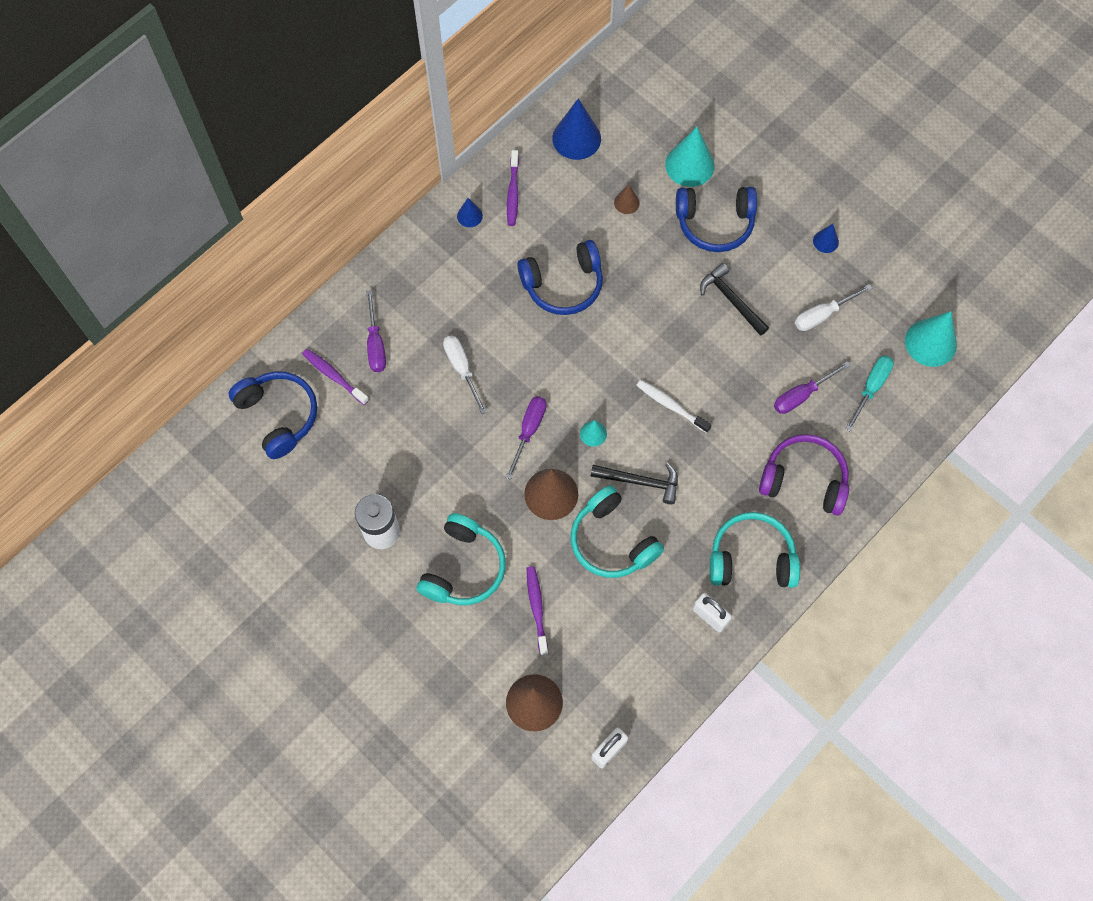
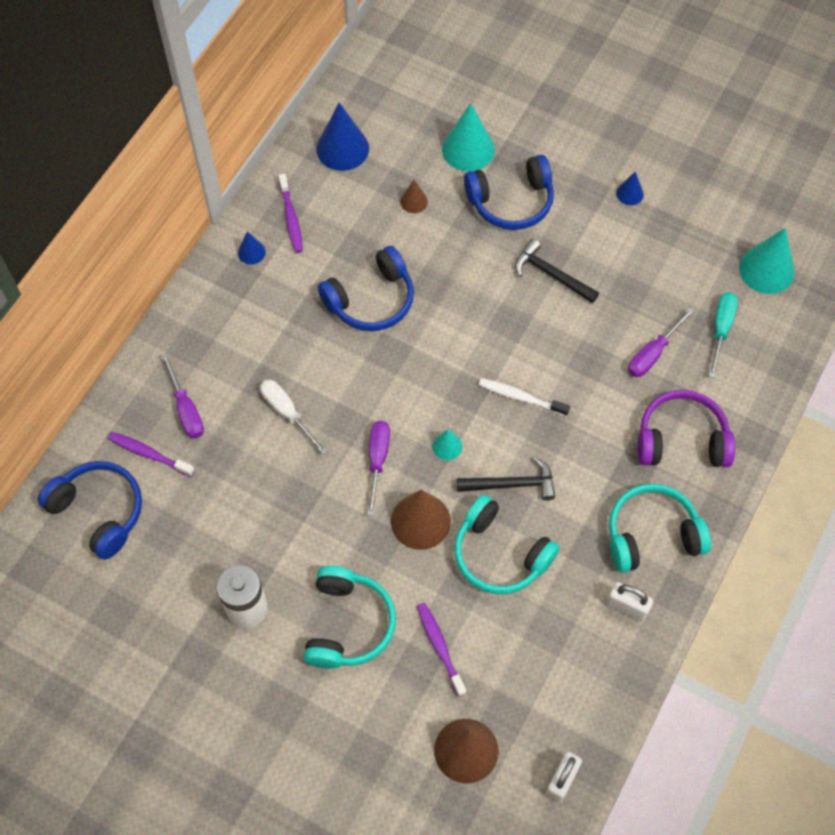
camera: 15 degrees left, 5 degrees down
(823, 315) = (649, 267): white screwdriver -> none

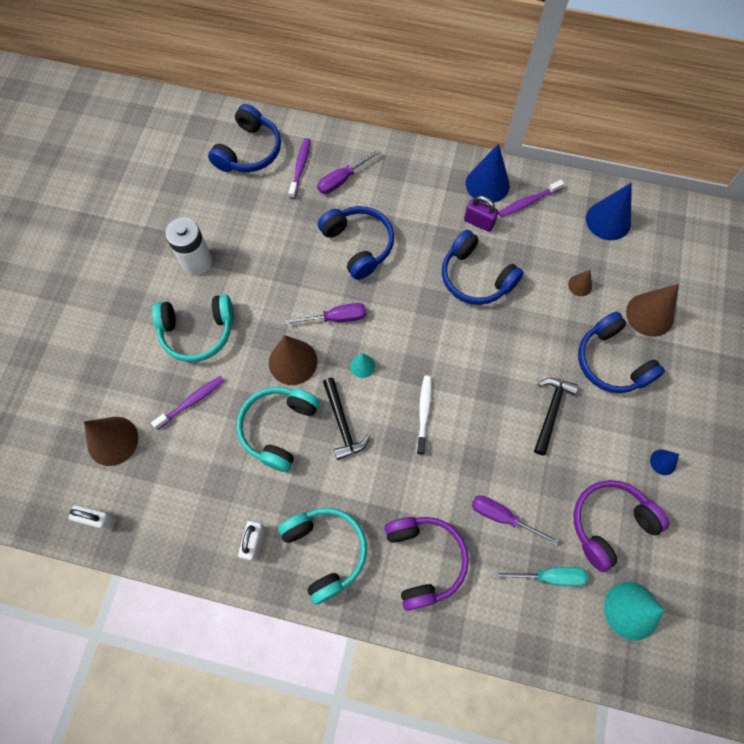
camera: 75 degrees right, 5 degrees up
(251, 252) = (487, 184): blue cone -> blue cone, size x1.96
(287, 413) = (358, 245): white screwdriver -> blue headphones
(300, 276) = (479, 222): none -> purple padlock
(468, 149) = (650, 314): turquoise cone -> brown cone
(681, 260) = (610, 524): none -> purple headphones

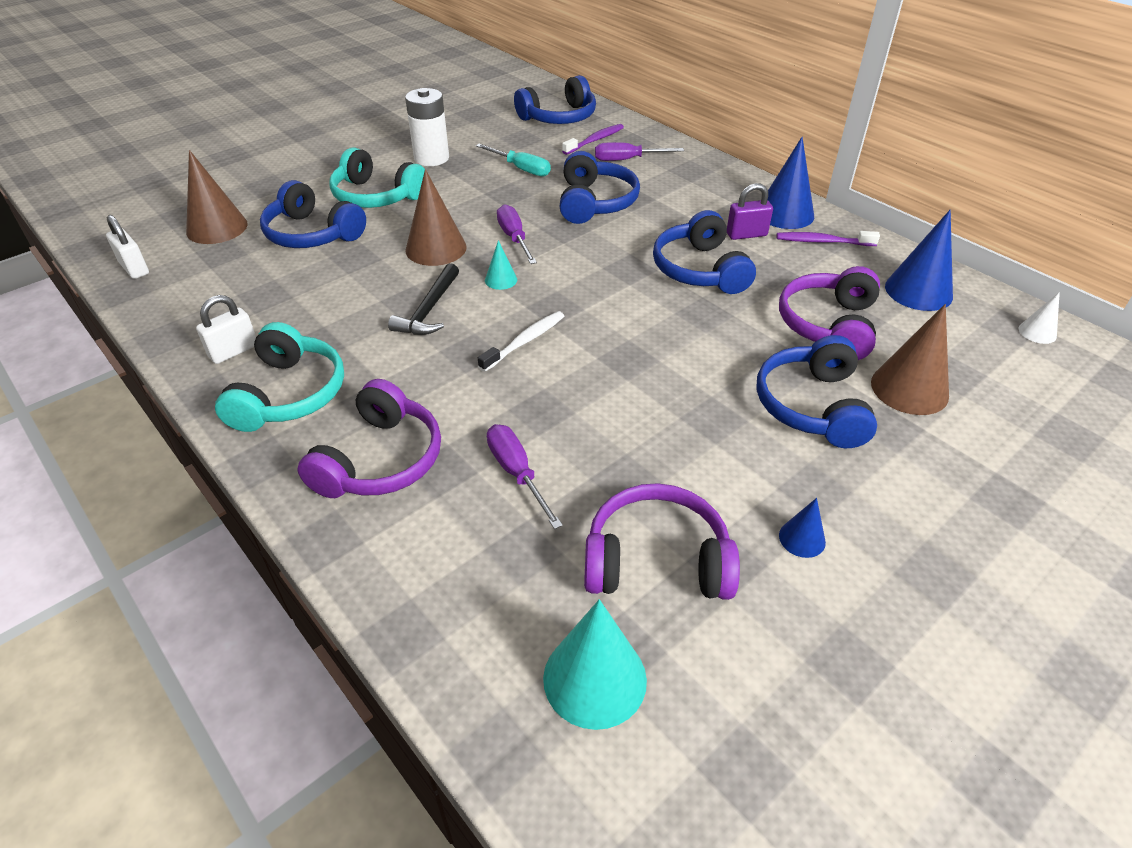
camera: 35 degrees right, 25 degrees down
(191, 401) = (312, 234): purple toothbrush -> blue headphones
(279, 428) = (364, 285): turquoise headphones -> none
(336, 318) = (514, 238): purple screwdriver -> purple screwdriver turned 135 degrees counterclockwise
(479, 222) = (746, 234): purple padlock -> purple padlock turned 75 degrees counterclockwise
(549, 576) = (514, 566): turquoise screwdriver -> turquoise screwdriver (521, 169)
(551, 411) = (683, 411): black hammer -> none
(580, 285) = (829, 325): brown cone -> purple headphones
(686, 222) = (1037, 332): none -> white cone

